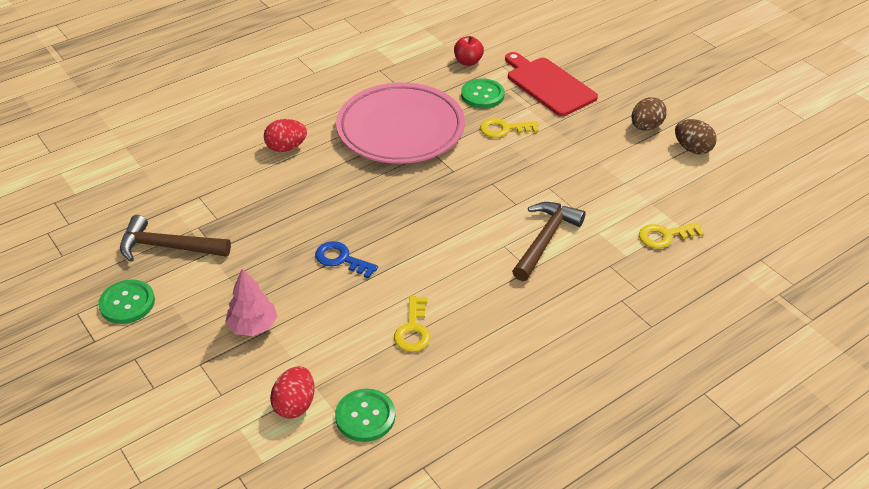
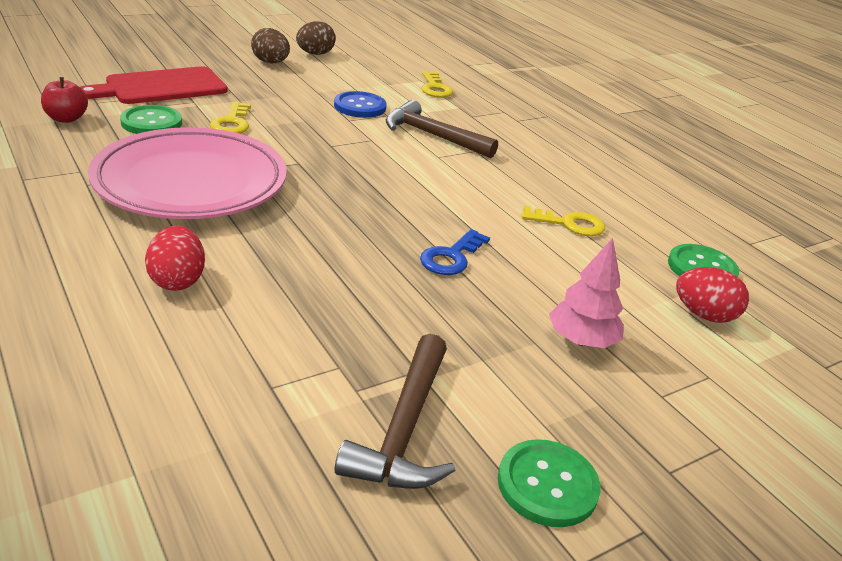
camera: 90 degrees left, 10 degrees down
(581, 190) = (360, 106): none -> blue button

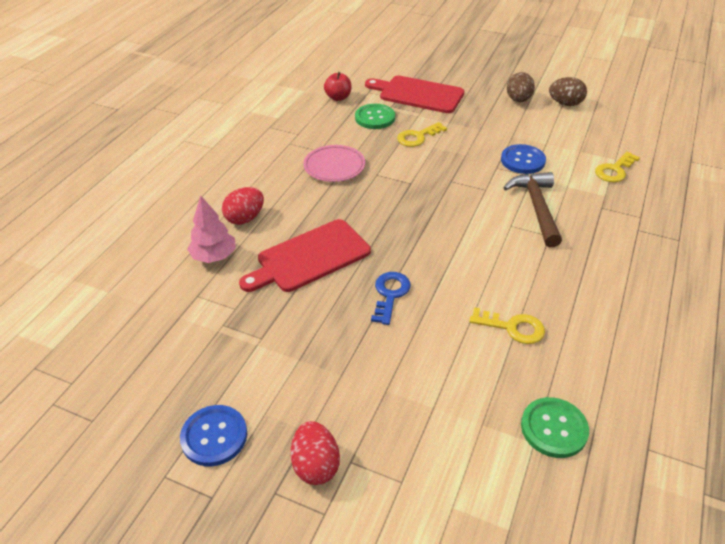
camera: 60 degrees right, 10 degrees up
(191, 183) = (334, 167): pink plate -> pink plate, size x0.49
(324, 273) = (309, 257): none -> red cutting board
(404, 429) = (208, 358): brown hammer -> none
(451, 257) = (390, 294): blue key -> blue key turned 105 degrees clockwise
(547, 485) = (214, 436): green button -> blue button
(569, 224) = (512, 327): yellow key -> yellow key turned 45 degrees counterclockwise
(581, 340) = (368, 395): pink tree -> pink tree (214, 256)
(703, 315) = (482, 452): red egg -> red egg (316, 465)

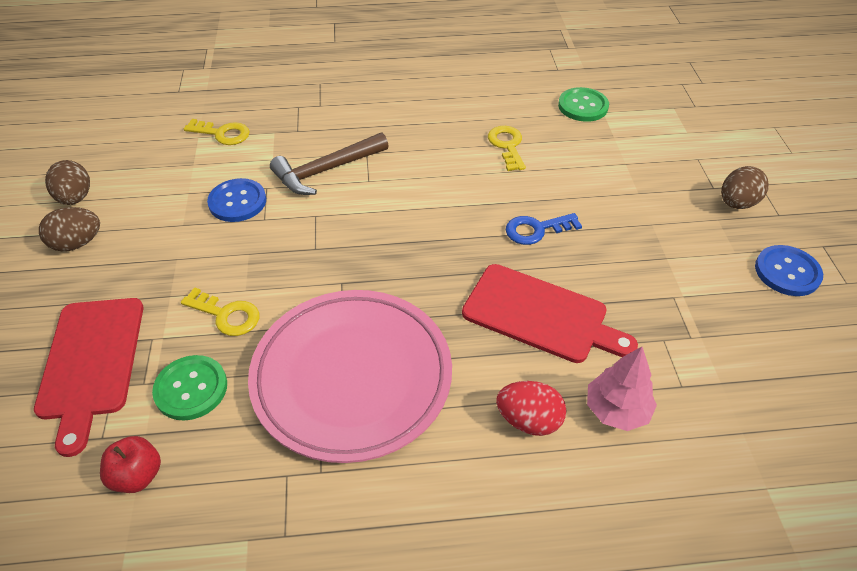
camera: 120 degrees left, 5 degrees up
(316, 465) = (737, 203): red egg -> brown egg
(334, 167) = (352, 377): pink plate -> pink plate, size x2.03

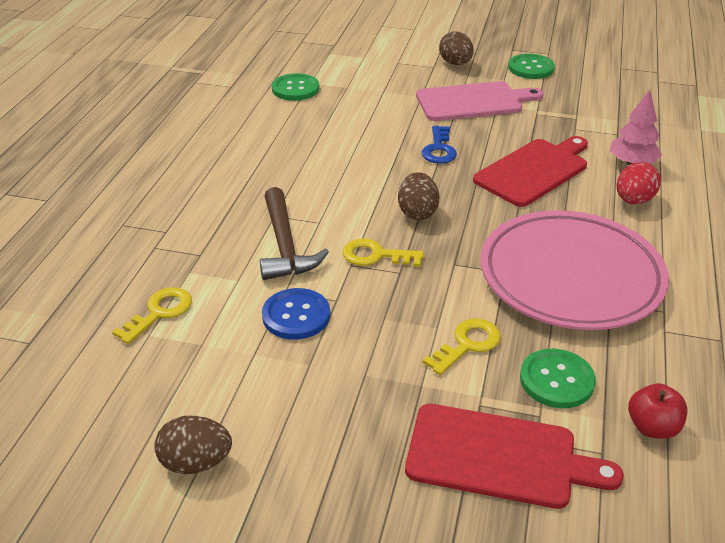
camera: 70 degrees left, 10 degrees down
(77, 243) = (291, 463): brown egg -> brown egg (417, 212)
(507, 146) = (322, 137): yellow key -> yellow key (376, 255)
(658, 236) = (473, 102): none -> pink cutting board
(787, 272) = (531, 68): blue button -> green button

